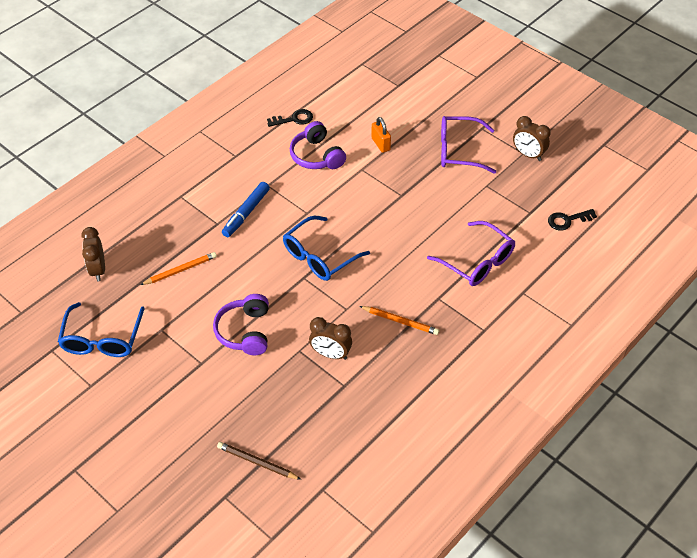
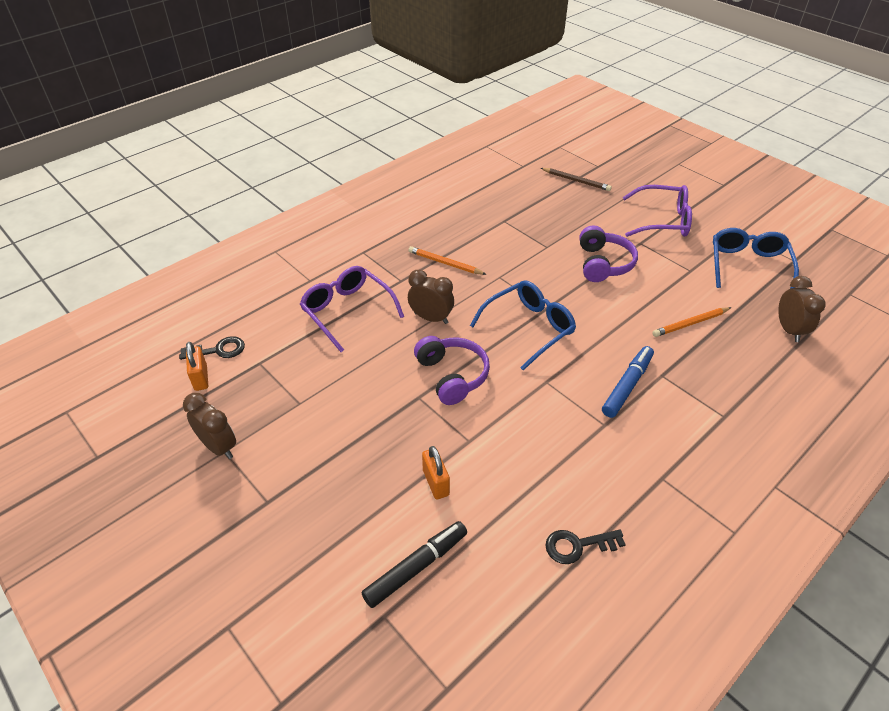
camera: 175 degrees left, 5 degrees down
(317, 156) = (536, 468): purple headphones -> purple headphones (452, 376)
(330, 354) = (516, 242): brown clock -> brown clock (431, 318)
(385, 104) = (416, 567): none -> black marker
(458, 151) = (319, 461): purple glasses -> purple glasses (663, 220)
(568, 198) = (201, 378): none -> orange padlock

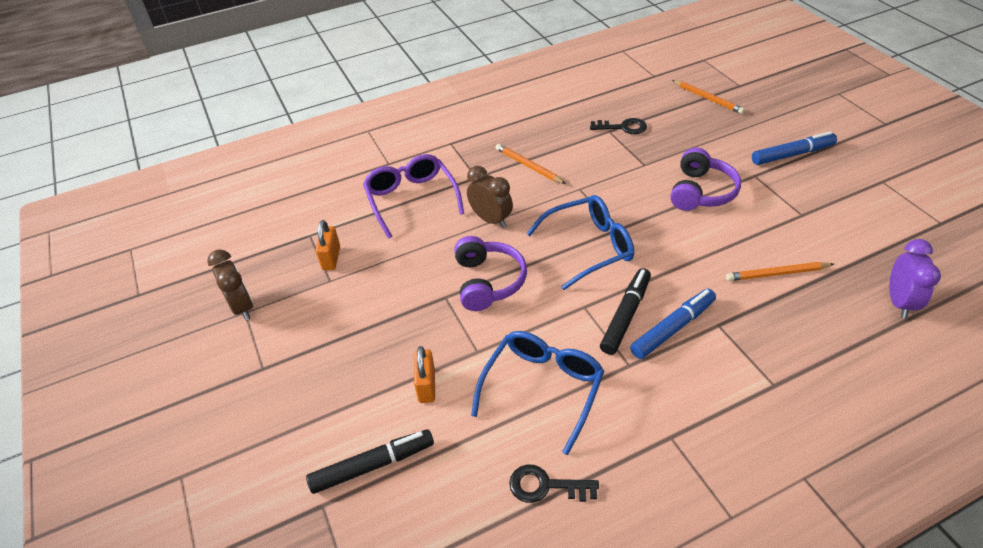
camera: 20 degrees right, 0 degrees up
(201, 378) = (253, 240): orange padlock -> orange padlock (331, 258)
(218, 350) = (278, 216): black key -> black key (623, 127)
(576, 181) = (707, 98): brown pencil -> orange pencil
(584, 382) = (625, 315): none -> black marker
(663, 220) = (792, 154): purple glasses -> blue marker
(748, 265) = (877, 220): blue glasses -> blue glasses (543, 388)
(789, 330) = (899, 302): brown clock -> purple clock

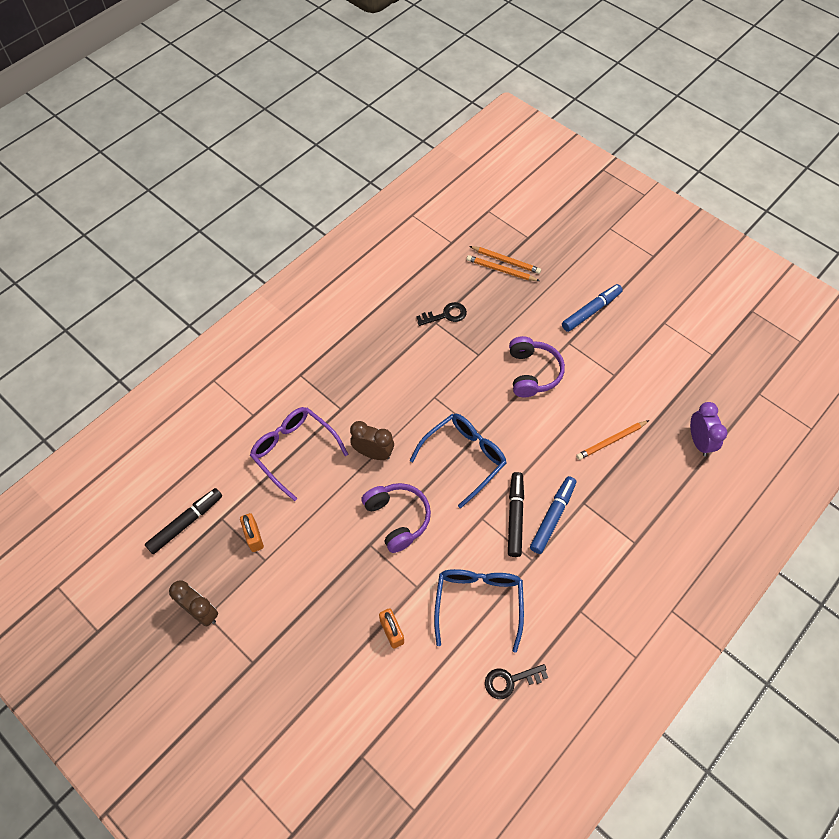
camera: 25 degrees left, 15 degrees up
(372, 465) = (382, 712): black marker -> black marker (186, 523)
(528, 166) = (381, 383): orange pencil -> orange pencil (501, 270)

